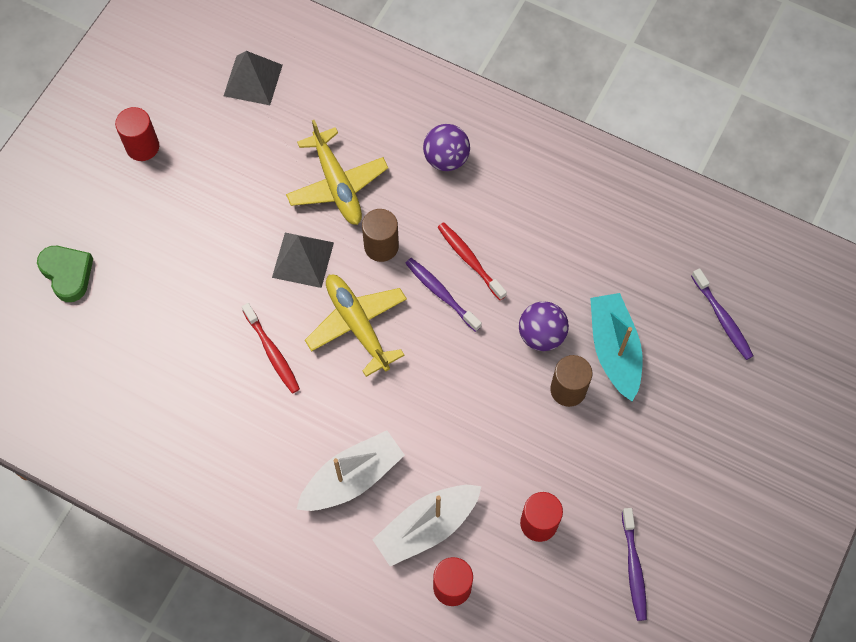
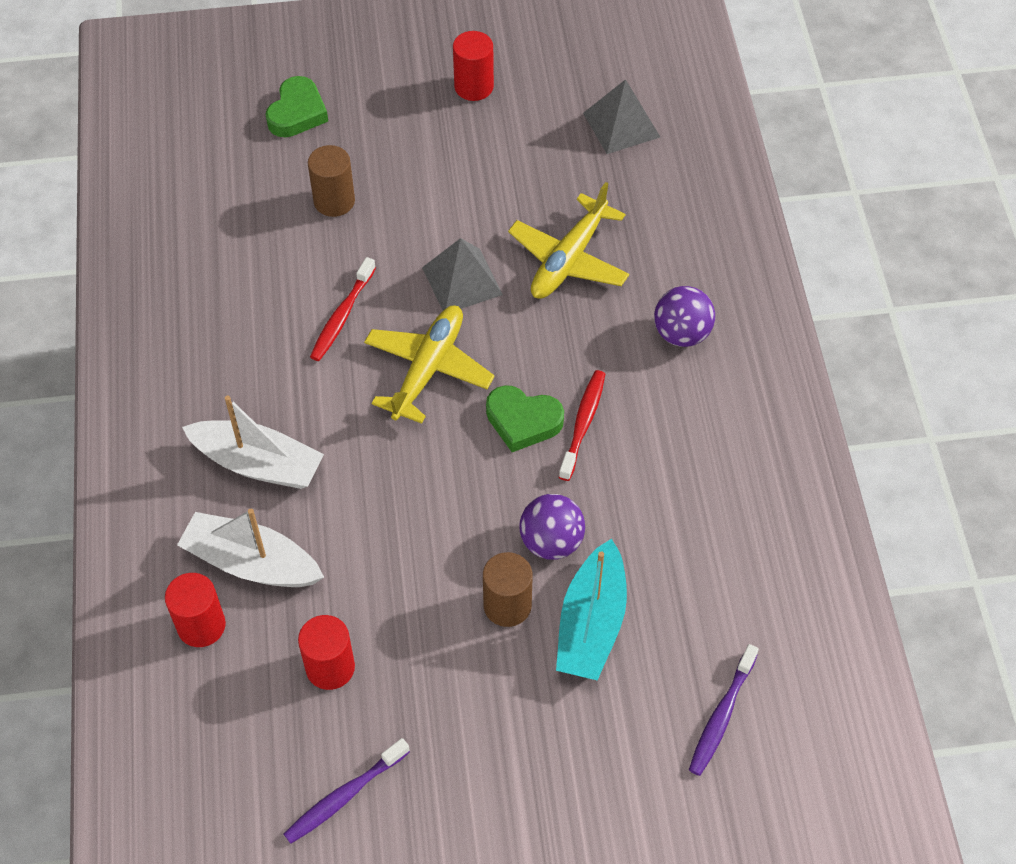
camera: 55 degrees right, 10 degrees down
(381, 246) = (532, 337): brown cylinder -> brown cylinder (334, 201)
(441, 294) = (523, 421): purple toothbrush -> green heart
(614, 349) = (591, 624): turquoise boat -> turquoise boat turned 150 degrees clockwise

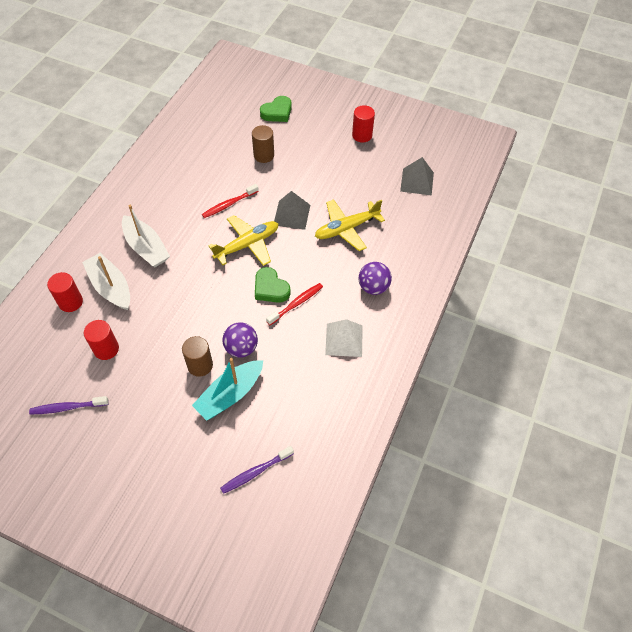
camera: 30 degrees right, 0 degrees up
(699, 441) = (344, 340): none -> white pyramid

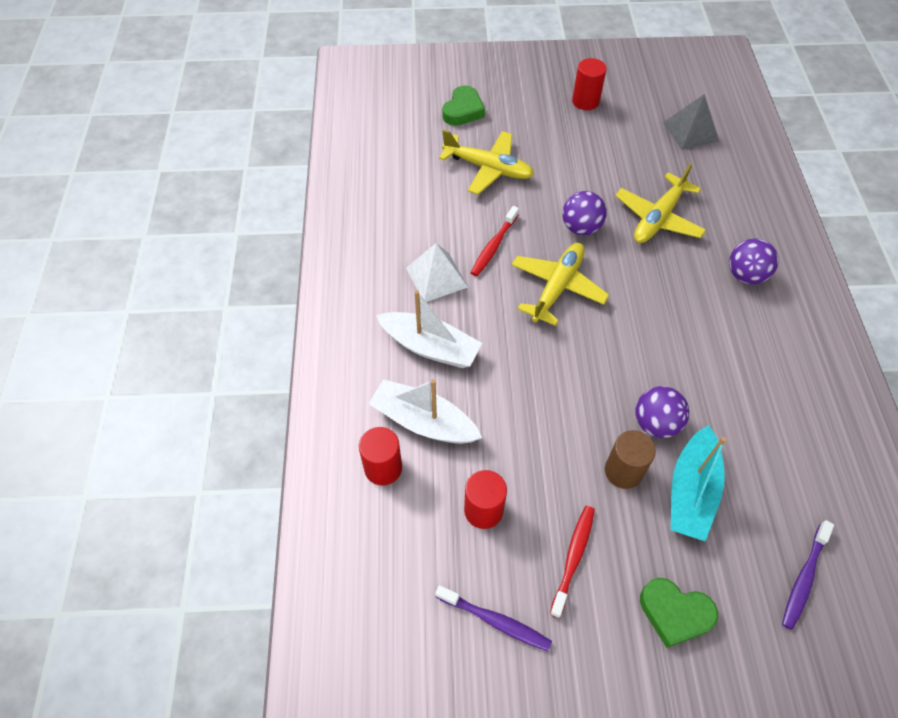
camera: 25 degrees left, 0 degrees up
(68, 407) = (495, 620): purple toothbrush -> purple toothbrush turned 120 degrees counterclockwise
(264, 155) = (488, 168): brown cylinder -> yellow plane
(270, 288) = (629, 330): green heart -> green heart (675, 613)
(292, 215) = (581, 228): grey pyramid -> purple ball
(296, 304) = (675, 336): red toothbrush -> red toothbrush (573, 558)
(344, 340) = (765, 354): white pyramid -> white pyramid (436, 277)

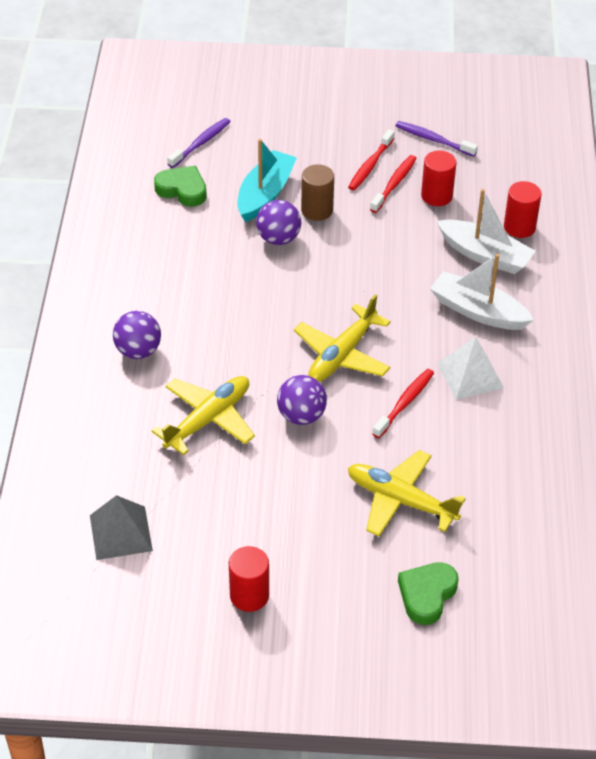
camera: 175 degrees left, 10 degrees down
(538, 526) = (394, 184): none -> red toothbrush
(675, 613) = (303, 134): green heart -> green heart (182, 190)

